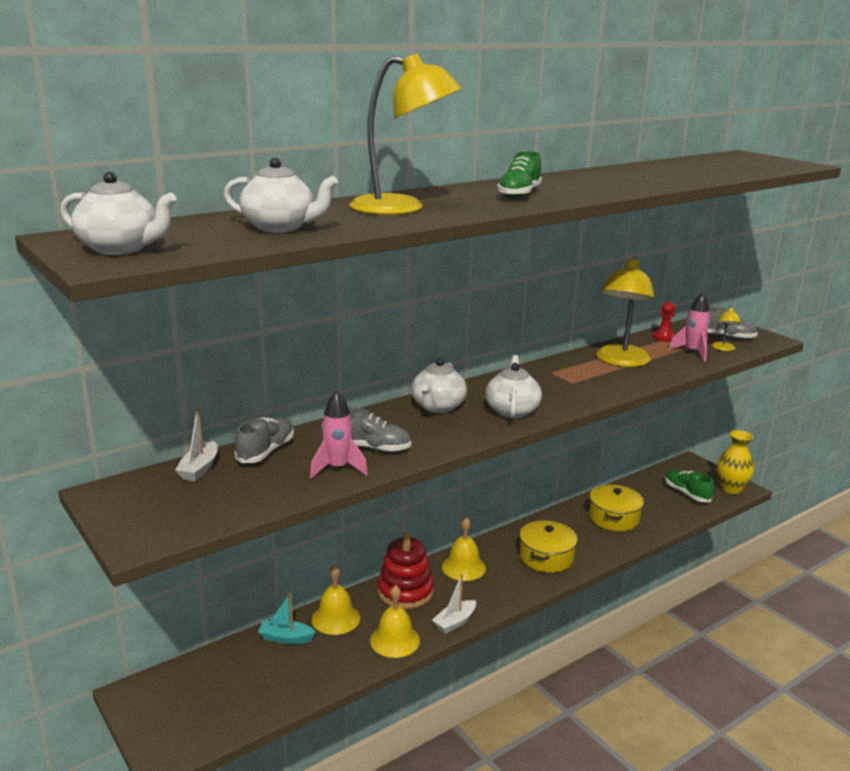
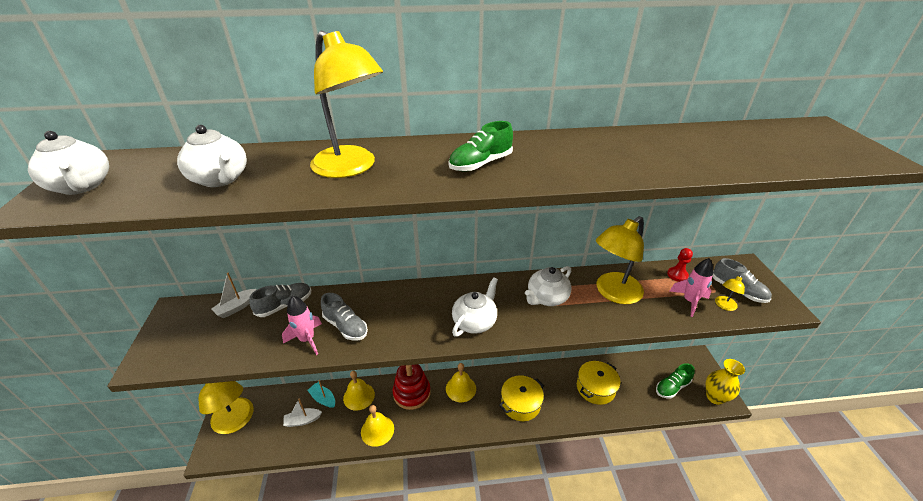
camera: 30 degrees right, 15 degrees up
(171, 708) = (236, 422): none -> yellow lamp
(438, 407) = (427, 299): white teapot -> white teapot (546, 298)
(455, 622) = (422, 433): white boat -> white boat (302, 420)
(687, 493) = (672, 387): green shoe -> green shoe turned 120 degrees counterclockwise

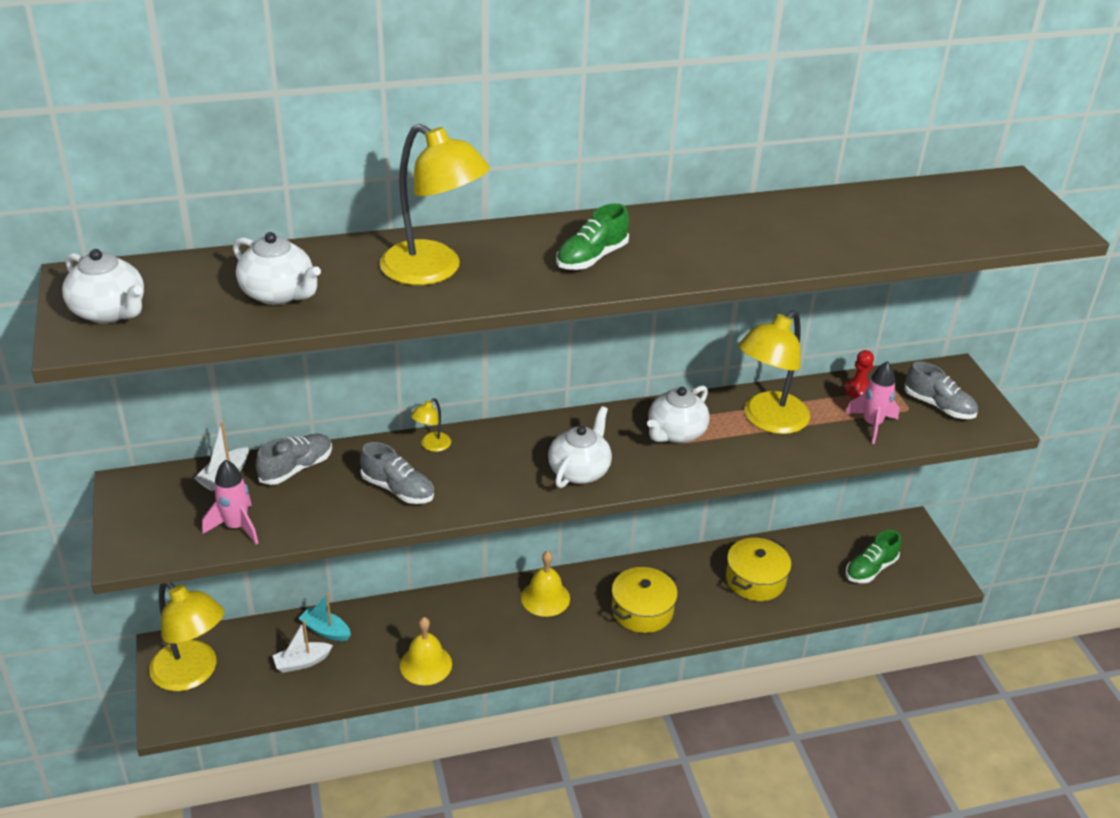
camera: 10 degrees left, 0 degrees up
(307, 340) = (349, 509): pink rocket -> pink rocket (236, 527)
(359, 396) = (383, 622): yellow bell -> none
(412, 393) = (468, 610): red stacking toy -> none
(715, 397) = (932, 577): yellow vase -> none
(724, 306) = (917, 427): yellow lamp -> yellow lamp (431, 446)

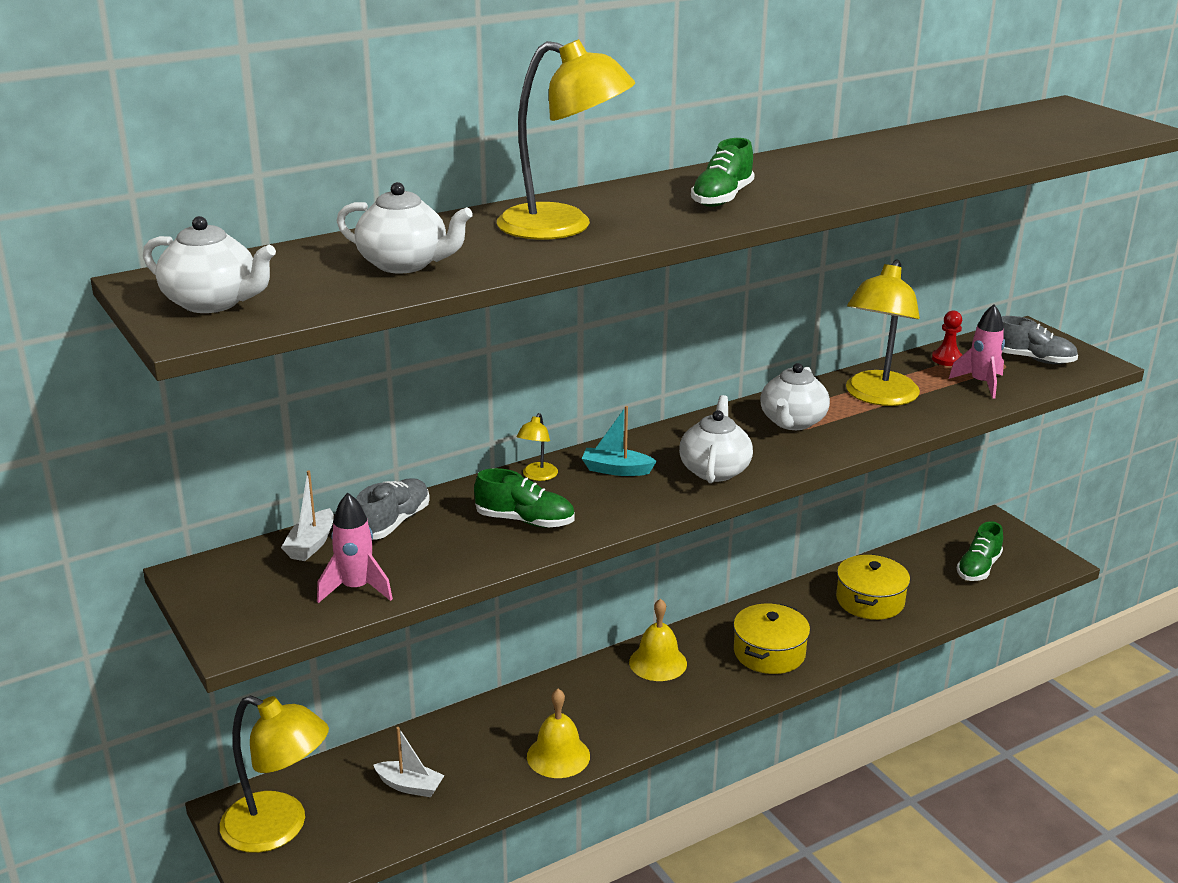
camera: 15 degrees left, 10 degrees down
(302, 662) = (410, 786): white boat -> white boat turned 120 degrees counterclockwise
(325, 630) = (422, 747): turquoise boat -> turquoise boat (616, 470)
(398, 489) = (525, 520): grey shoe -> green shoe

